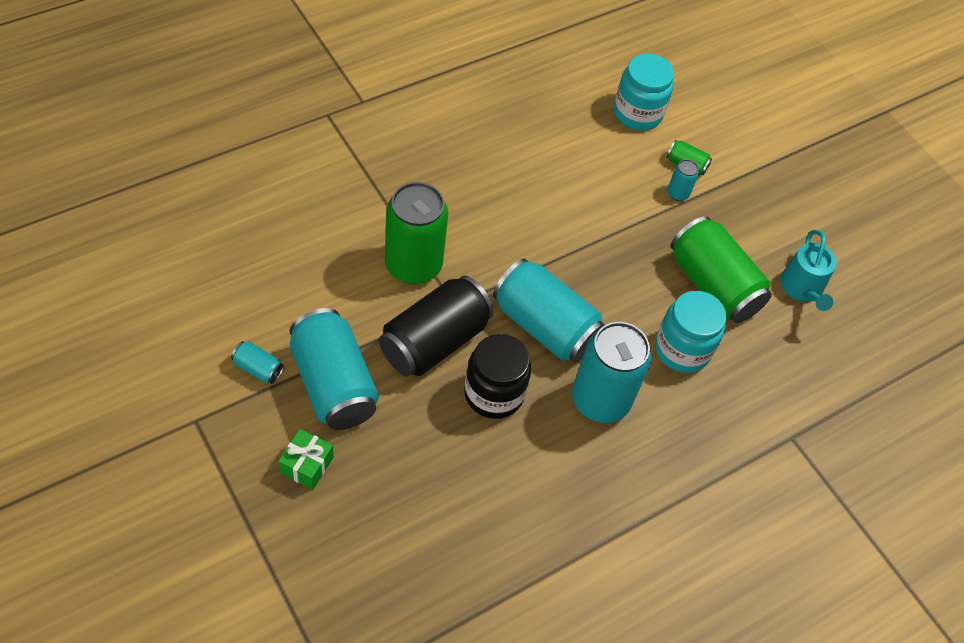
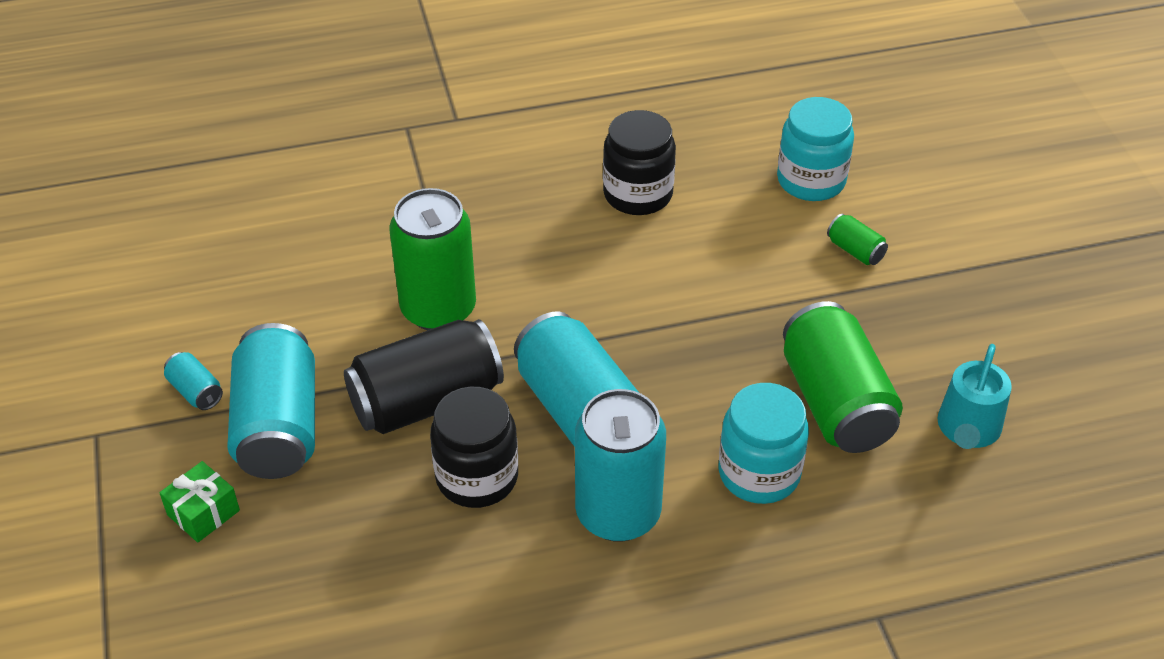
camera: 25 degrees right, 10 degrees down
(521, 144) = (638, 194): none -> black jar
(678, 193) = (829, 283): turquoise can -> none

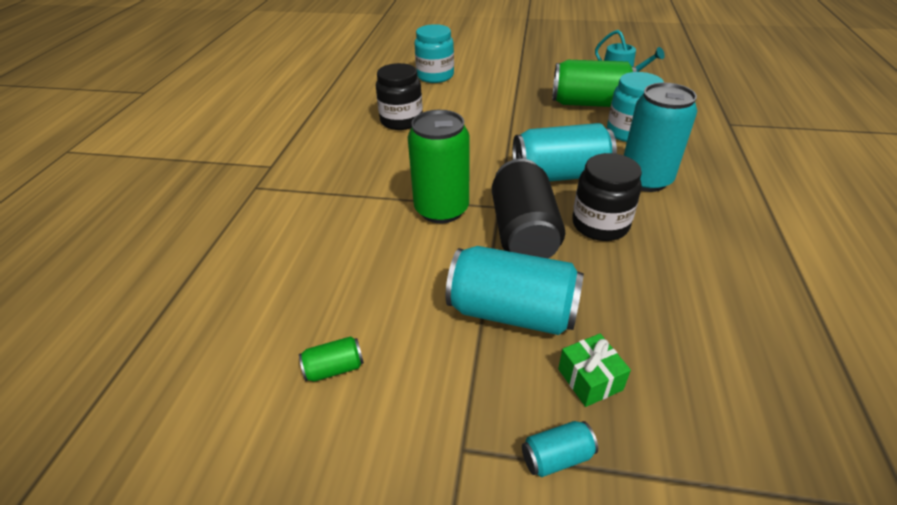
camera: 65 degrees left, 5 degrees down
(196, 391) = (447, 358): turquoise can -> turquoise can (557, 456)
(855, 251) = (491, 77): green can -> green can (334, 368)

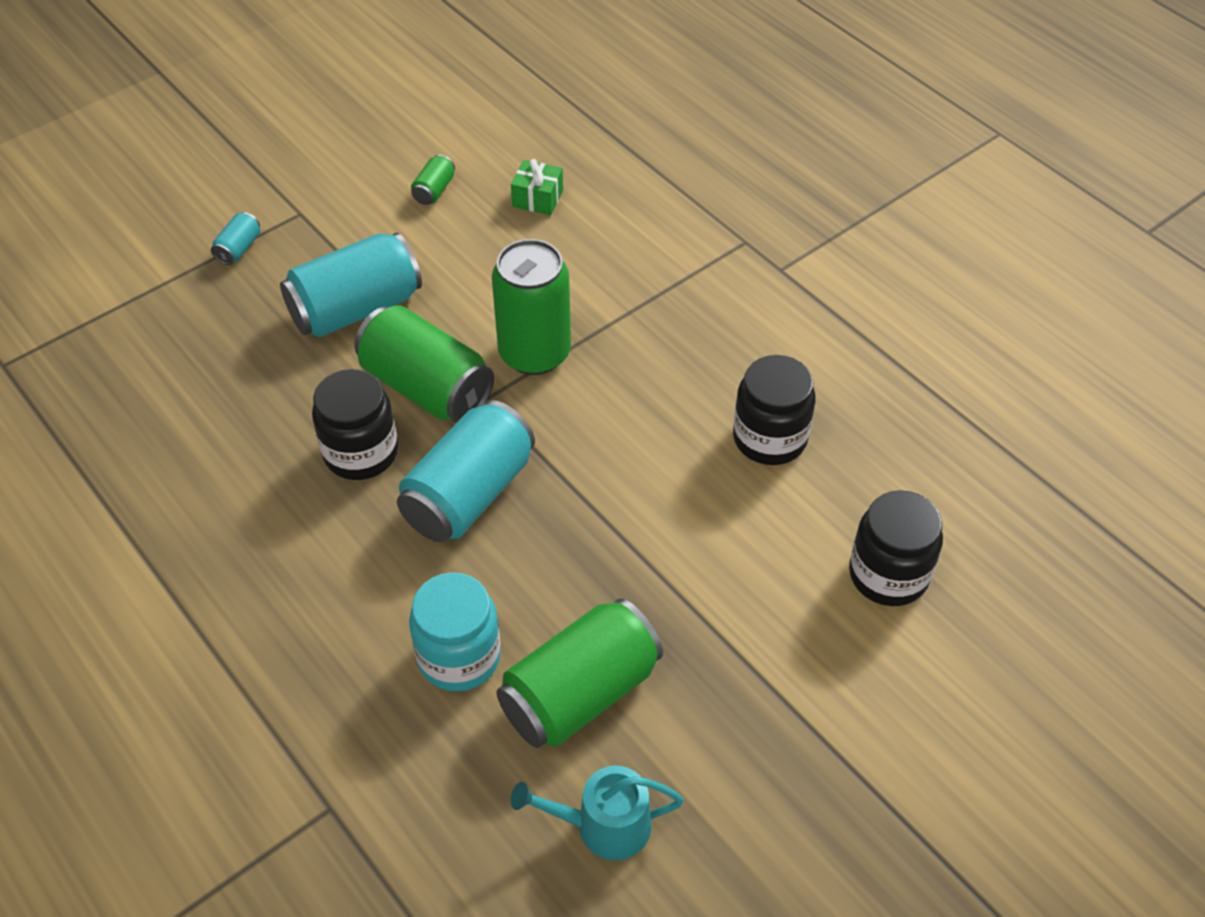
camera: 130 degrees right, 10 degrees up
(435, 76) = (888, 574): turquoise jar -> black jar
(523, 232) = (426, 387): black can -> green can
(590, 379) = (253, 304): green gift -> green gift (537, 198)
(645, 179) = (365, 564): turquoise can -> none

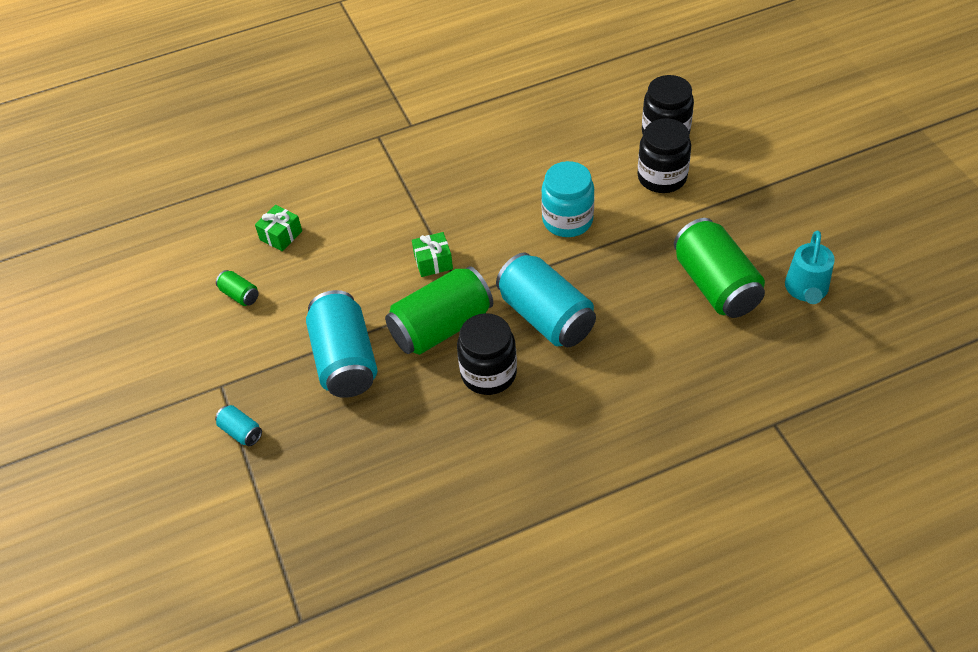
camera: 70 degrees left, 0 degrees up
(459, 657) = (675, 341): turquoise jar -> turquoise jar (567, 220)
(534, 353) = (433, 262): green can -> green gift
(769, 438) = (550, 160): black jar -> black jar (662, 177)

